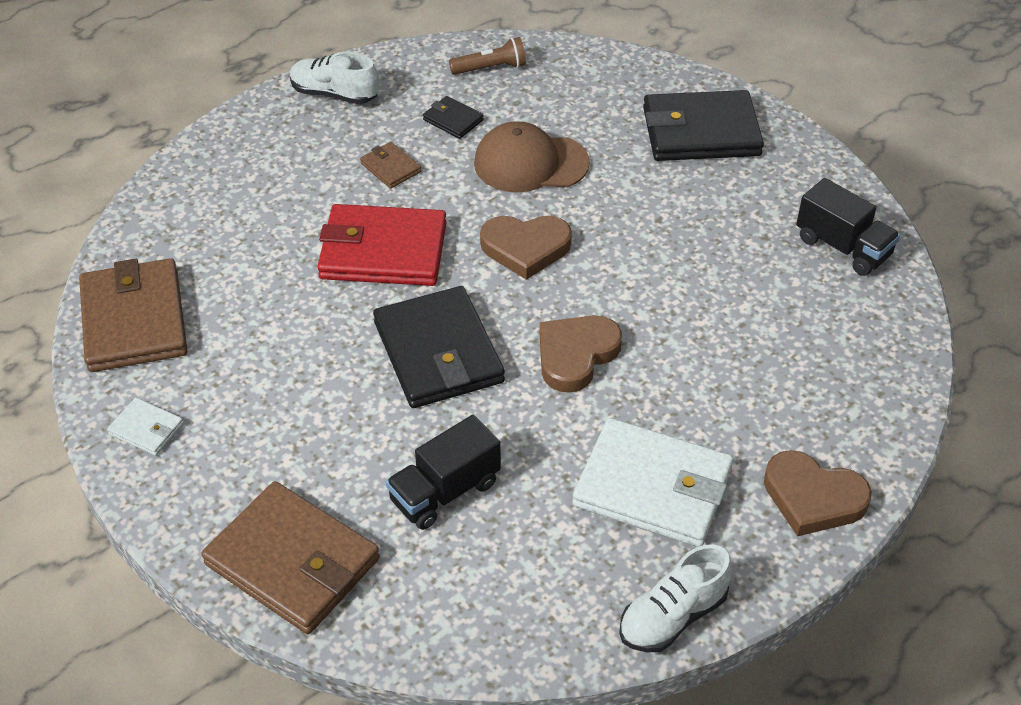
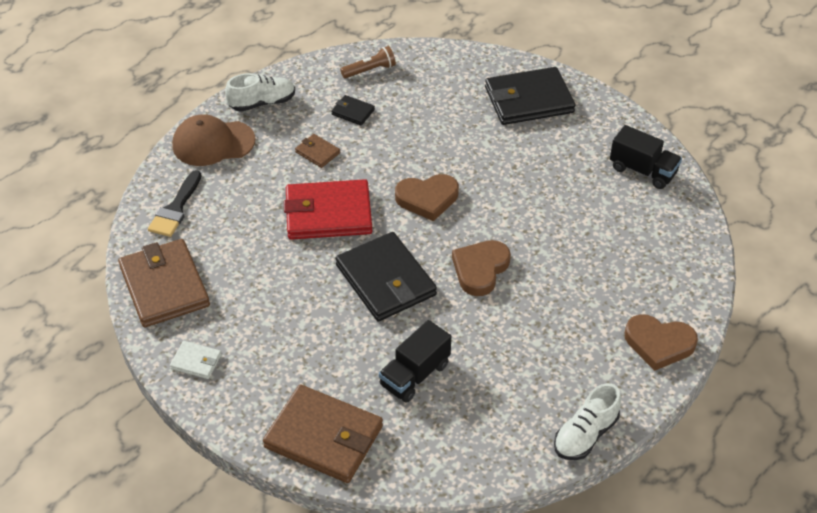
camera: 10 degrees left, 0 degrees up
(179, 219) = (175, 209): none -> black brush
(334, 94) = (262, 103): white shoe -> white shoe turned 150 degrees clockwise
(530, 163) = (416, 137): brown cap -> brown cap (213, 143)
(653, 487) = (553, 352): white wallet -> none

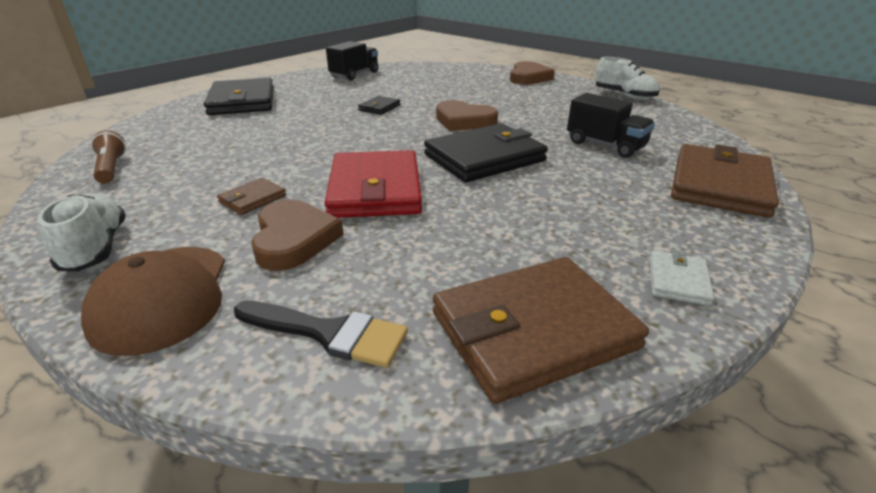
camera: 90 degrees left, 15 degrees down
(353, 112) = (187, 178): black wallet -> black wallet (379, 108)
(427, 199) = (364, 140): brown heart -> brown heart (294, 239)

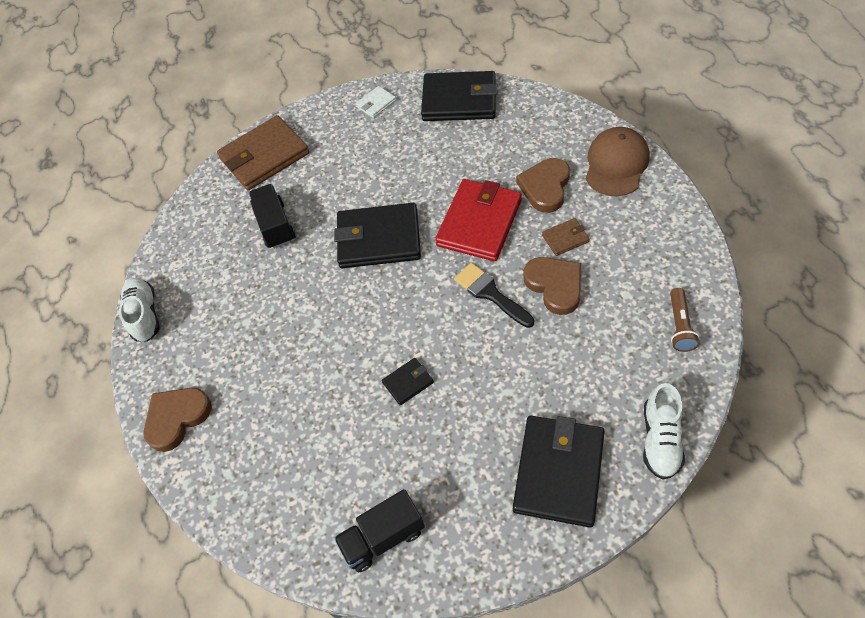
camera: 145 degrees left, 25 degrees up
(96, 248) = (661, 215): white shoe -> white shoe (660, 439)
(329, 333) = (542, 122): black brush -> black brush (490, 293)
(464, 121) = (346, 313): brown heart -> brown heart (555, 286)
(533, 330) = (459, 100): brown wallet -> black wallet

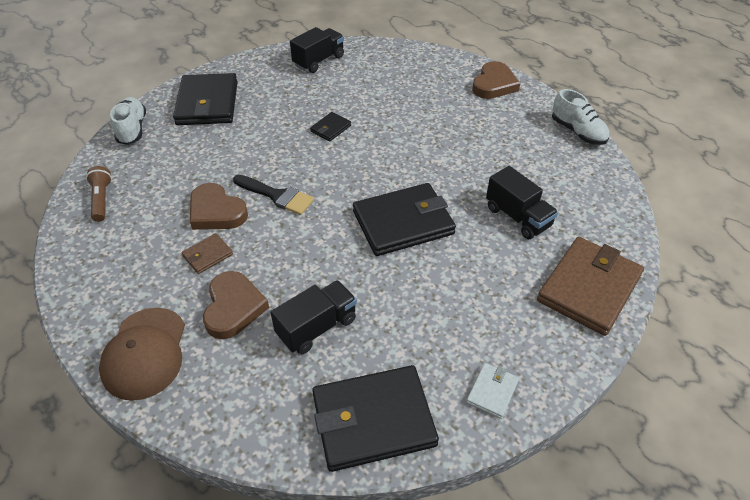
camera: 155 degrees right, 10 degrees down
(479, 222) = (302, 256): red wallet -> none
(481, 162) = (317, 327): none -> black truck

